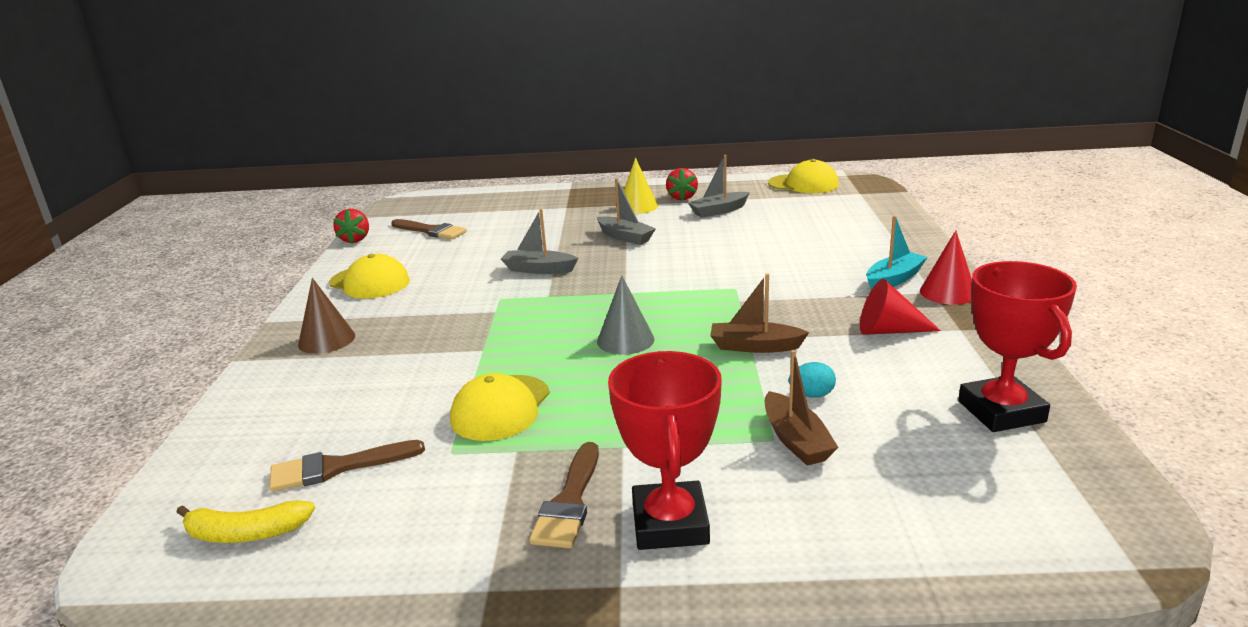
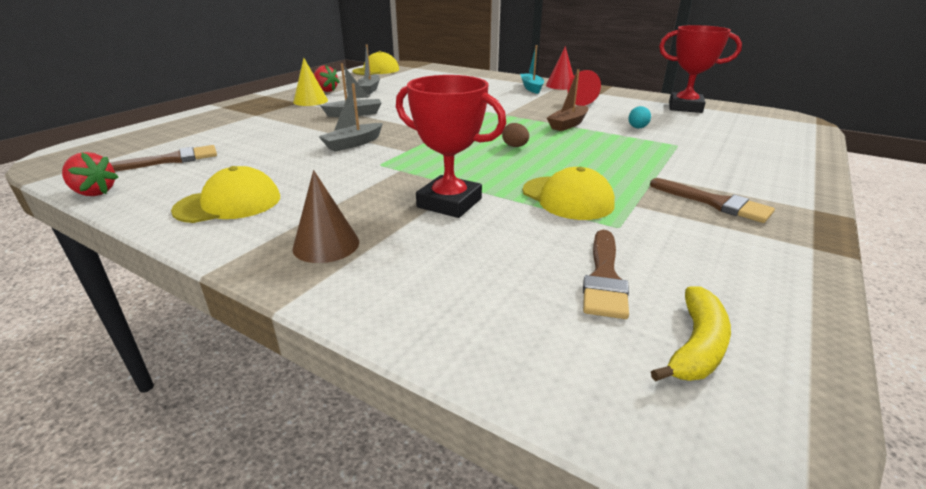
camera: 60 degrees left, 5 degrees up
(625, 340) = (515, 146): grey cone -> brown egg
(670, 524) = (753, 184): red trophy -> red trophy (449, 203)
(796, 440) = (682, 141): brown boat -> none

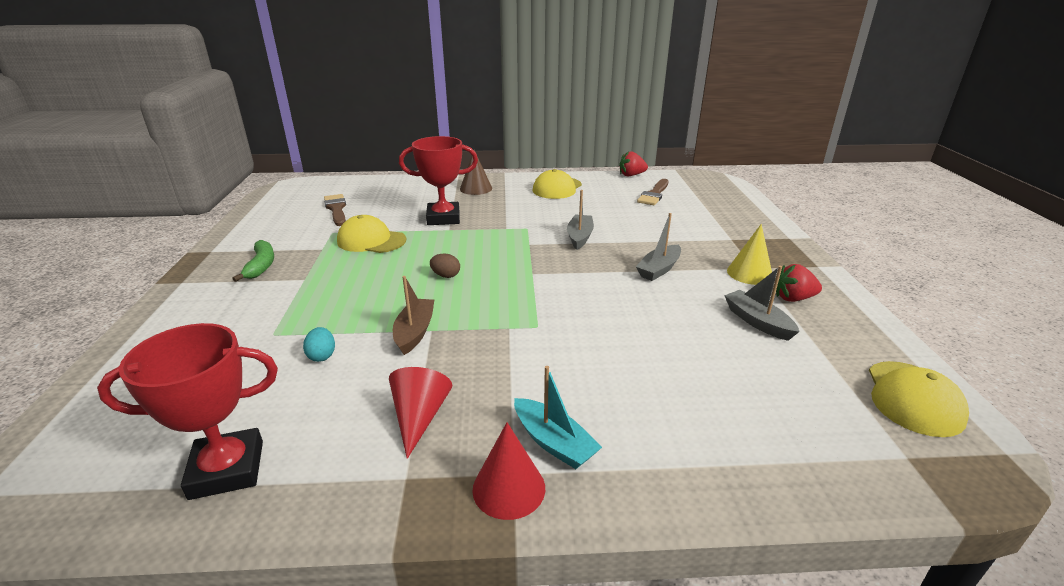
camera: 145 degrees right, 0 degrees up
(696, 346) = (297, 200): yellow banana -> none
(715, 203) = (261, 266): brown brush -> green banana

